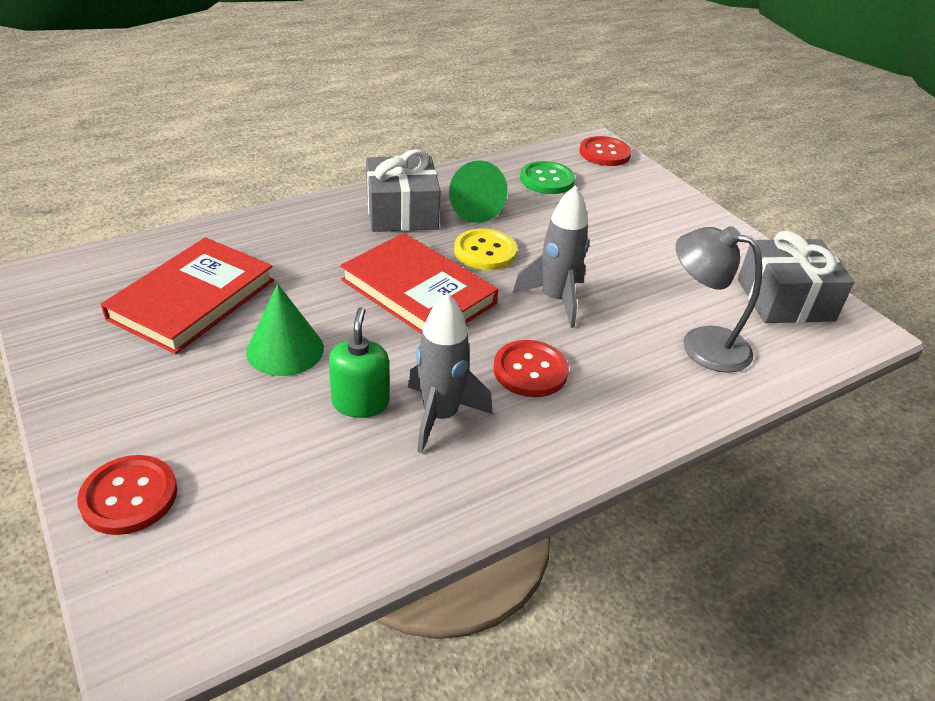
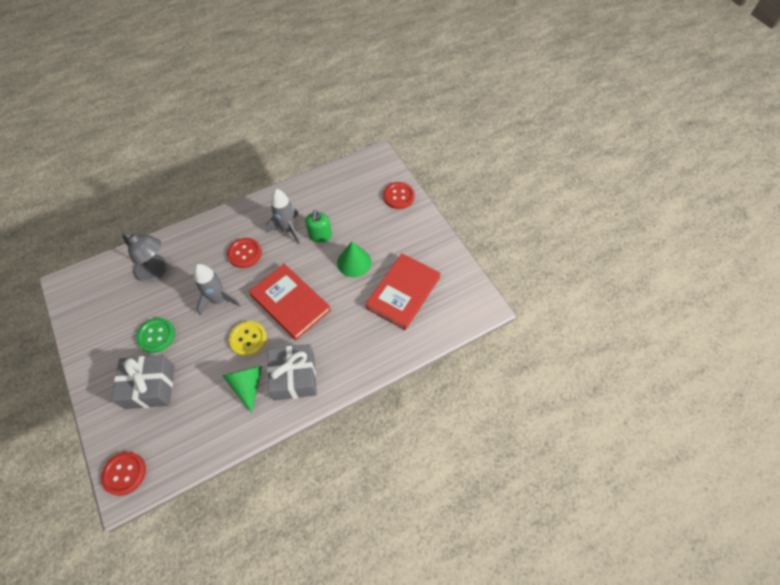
camera: 175 degrees left, 20 degrees up
(546, 180) = (186, 426): green button -> green button (156, 336)
(785, 300) = (91, 305): grey gift -> grey gift (150, 386)

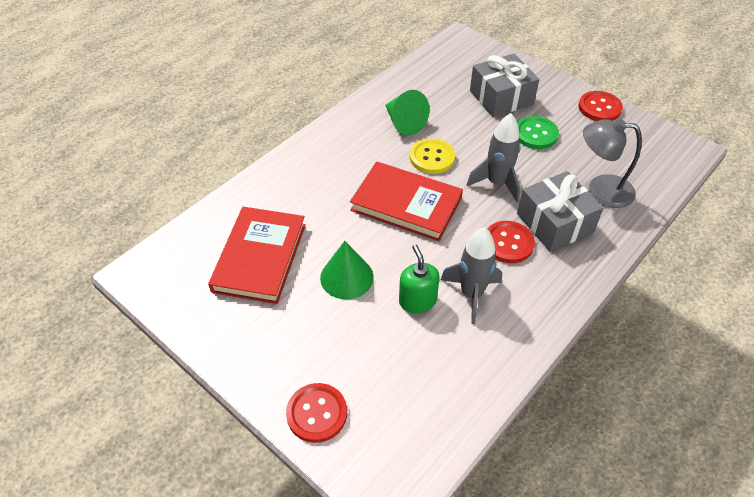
camera: 160 degrees right, 10 degrees down
(124, 473) = (468, 46): red button -> red button (599, 108)
(294, 377) = (358, 140): grey gift -> grey gift (554, 223)

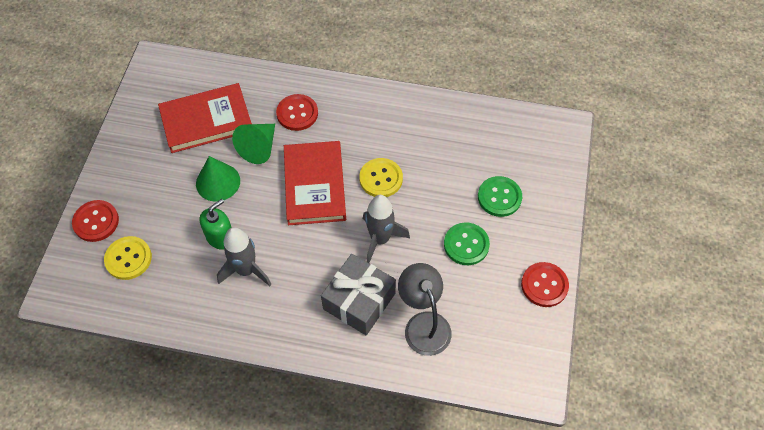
camera: 60 degrees right, 10 degrees up
(391, 397) = (128, 259): none -> yellow button
(404, 122) = (411, 139): green cone -> green cone (259, 147)
(501, 97) = (499, 197): grey gift -> green button
(508, 243) = (314, 275): red button -> red button (297, 113)

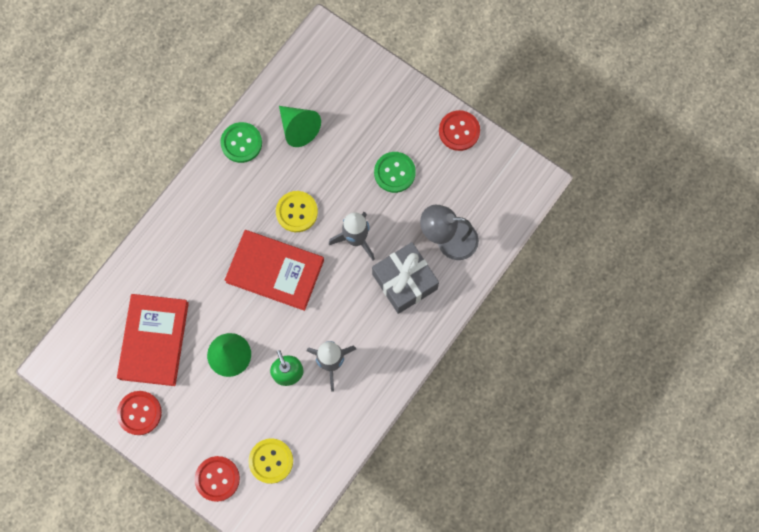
camera: 65 degrees left, 15 degrees up
(259, 147) = (210, 304): green cone -> green cone (298, 128)
(297, 113) = (189, 254): red button -> red button (139, 413)
(499, 197) = (363, 124): green button -> green button (241, 143)

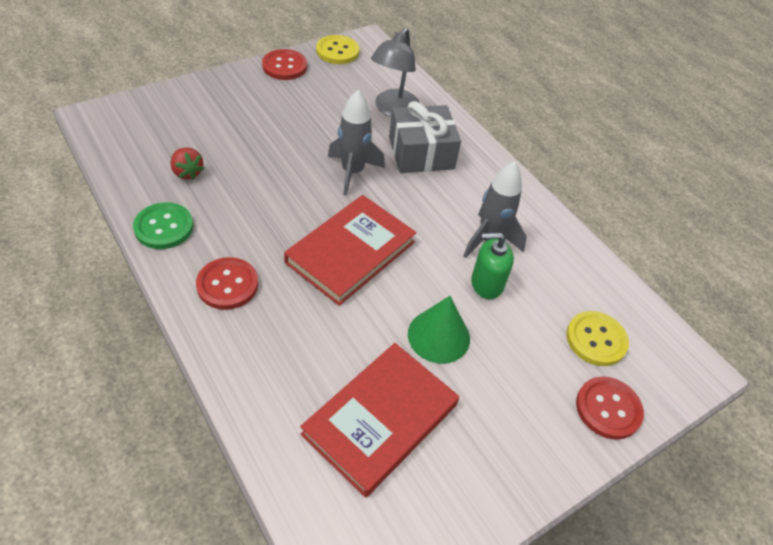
camera: 75 degrees left, 25 degrees down
(139, 413) = (484, 479): red button -> red button (227, 285)
(154, 340) = (380, 419): red book -> red book turned 75 degrees counterclockwise
(296, 212) = (288, 208): yellow button -> yellow button (337, 51)
(298, 128) = (187, 172): green cone -> red strawberry
(394, 173) = (296, 120): green button -> none

